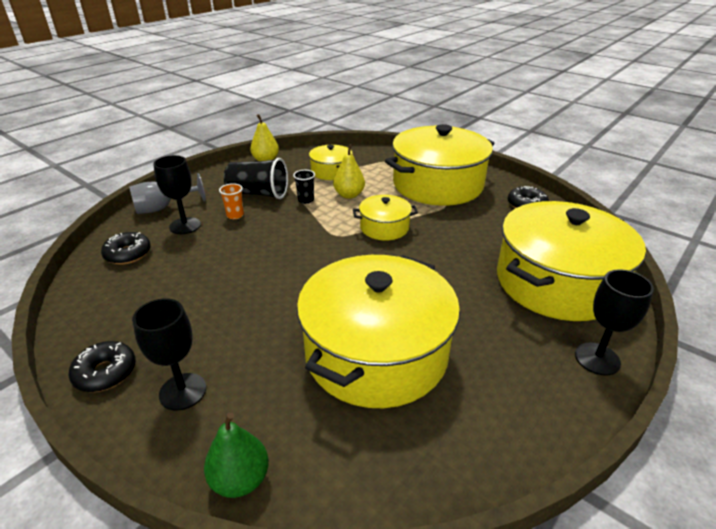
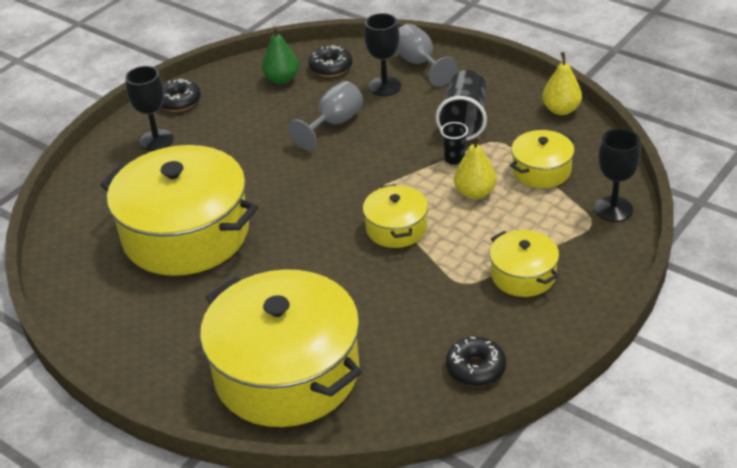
camera: 90 degrees right, 5 degrees up
(226, 254) = (334, 123): none -> grey goblet
(235, 215) = (410, 114): orange cup -> none
(240, 479) = (79, 181): green pear -> green pear (281, 79)
(437, 185) = (523, 275): yellow pot -> yellow pot, size x0.48
(597, 359) = (163, 383): black goblet -> black goblet (613, 209)

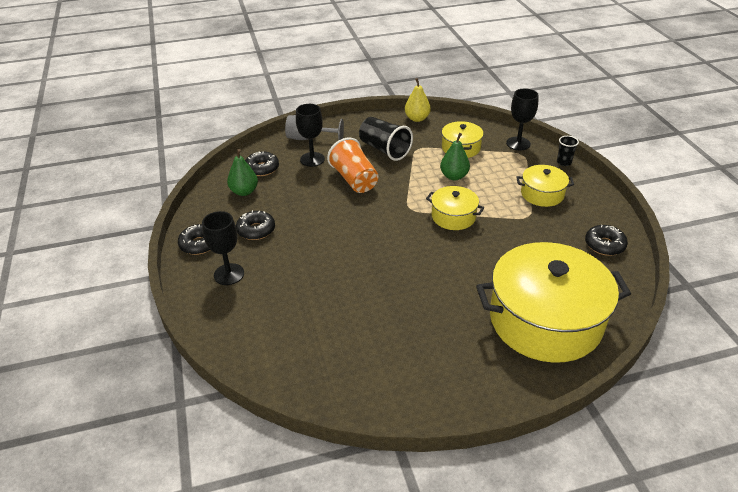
camera: 55 degrees left, 0 degrees up
(186, 234) = (355, 305): yellow pot -> none
(232, 119) = (256, 230): none -> black donut
(334, 123) = (321, 193): grey goblet -> none
(382, 131) = (354, 180): none -> orange cup
(454, 159) = (415, 169): black cup -> black cup (564, 162)
(475, 193) = (454, 176): yellow pear -> green pear

